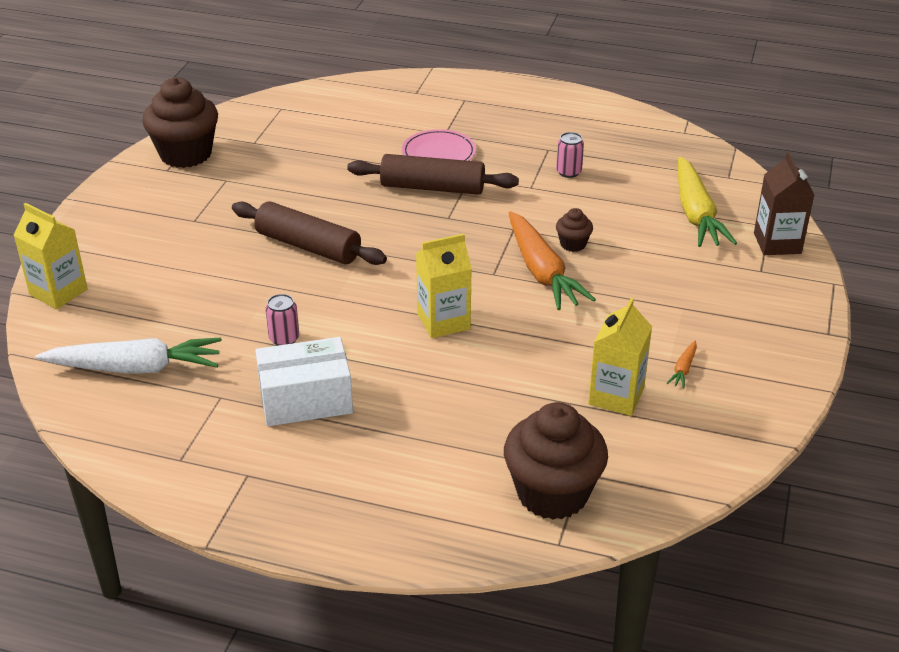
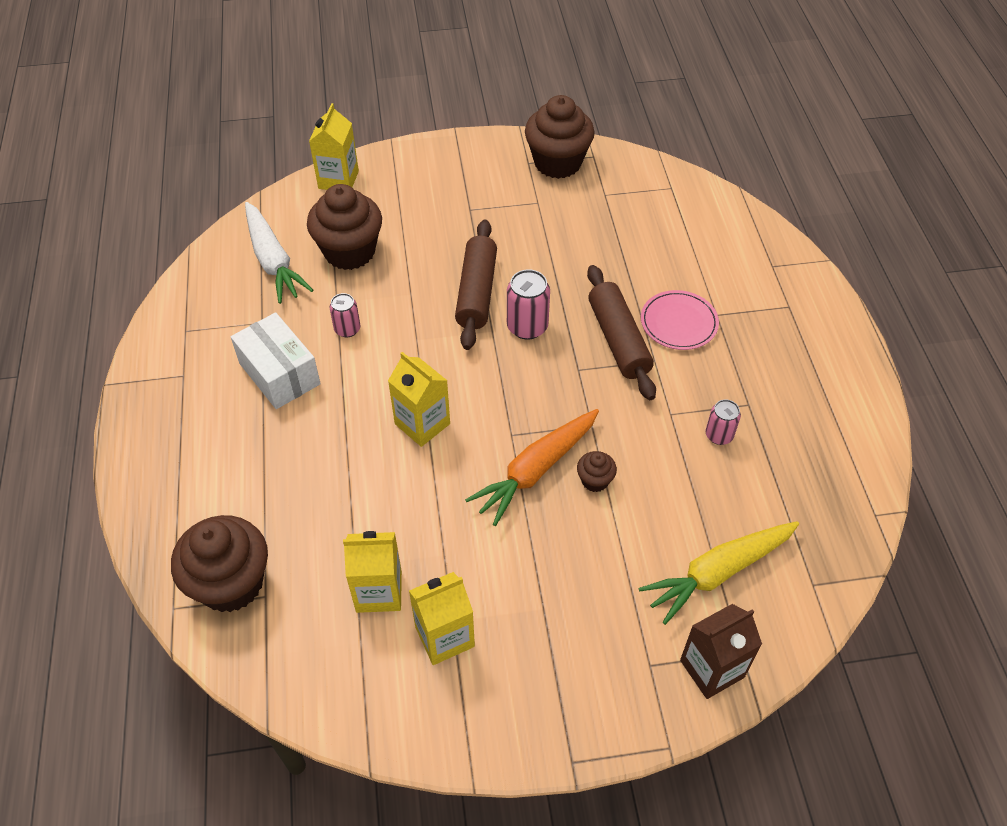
camera: 65 degrees right, 15 degrees up
(176, 311) = (349, 252): none -> brown cupcake
(376, 230) = (527, 327): none -> pink can
(683, 369) = (444, 636): orange carrot -> yellow carton

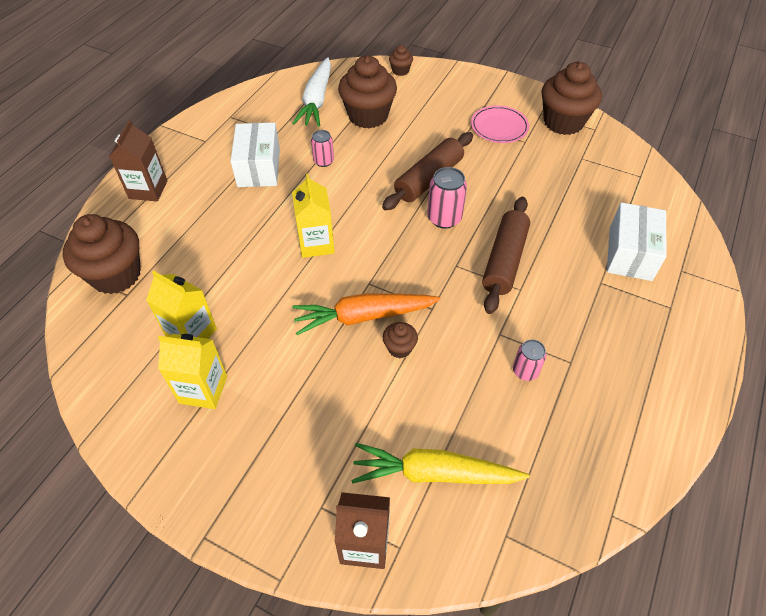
camera: 35 degrees right, 0 degrees up
(170, 469) = (148, 189): none -> brown carton
(338, 180) = (400, 71): yellow carton -> brown cupcake
(678, 323) = (563, 272): pink plate -> pink plate (499, 127)
(720, 272) = (630, 253): none -> white box

